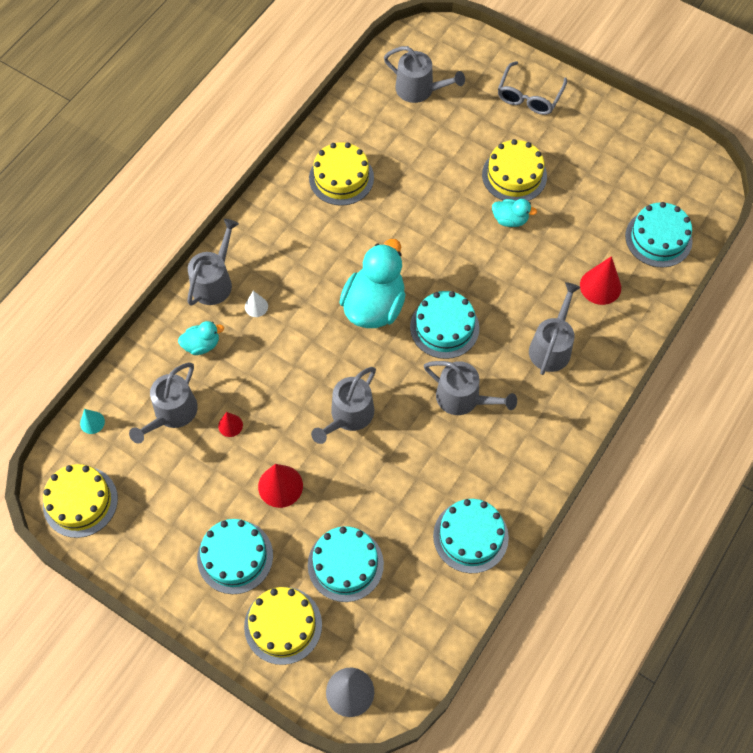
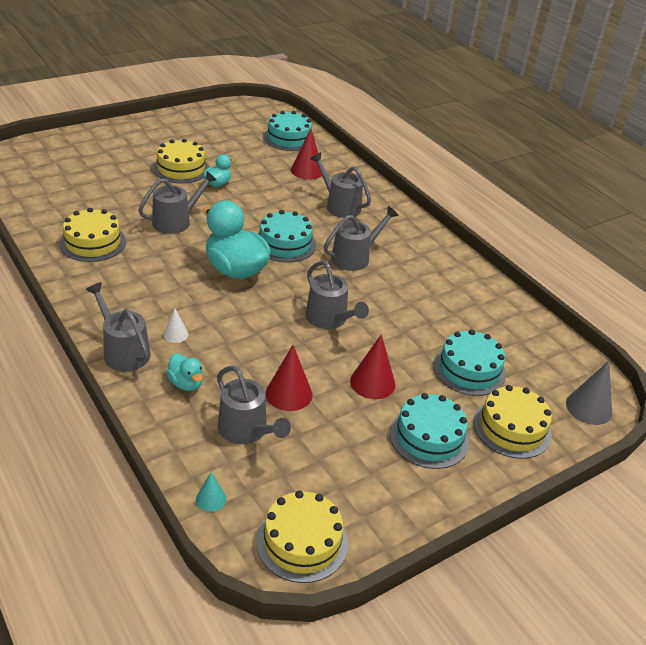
camera: 70 degrees left, 25 degrees down
(202, 345) = (186, 383): turquoise duck -> turquoise duck turned 135 degrees clockwise
(230, 425) = (289, 393): red cone -> red cone, size x1.78
(419, 90) = (54, 178): grey watering can -> grey watering can (176, 221)
(470, 536) = (475, 296): turquoise cake -> none
(529, 96) = (120, 139): grey glasses -> none

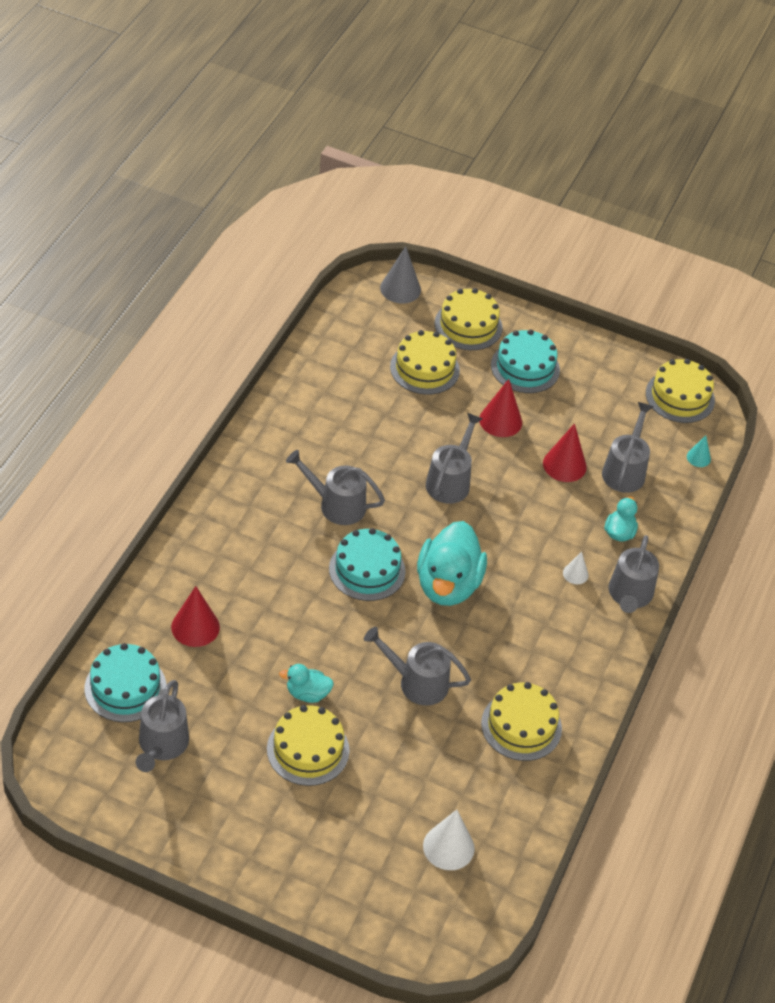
camera: 125 degrees left, 10 degrees up
(60, 181) = (448, 847): none -> white cone
(340, 205) = (247, 560): grey watering can -> grey watering can (161, 745)
(469, 369) = (424, 368): turquoise cake -> yellow cake

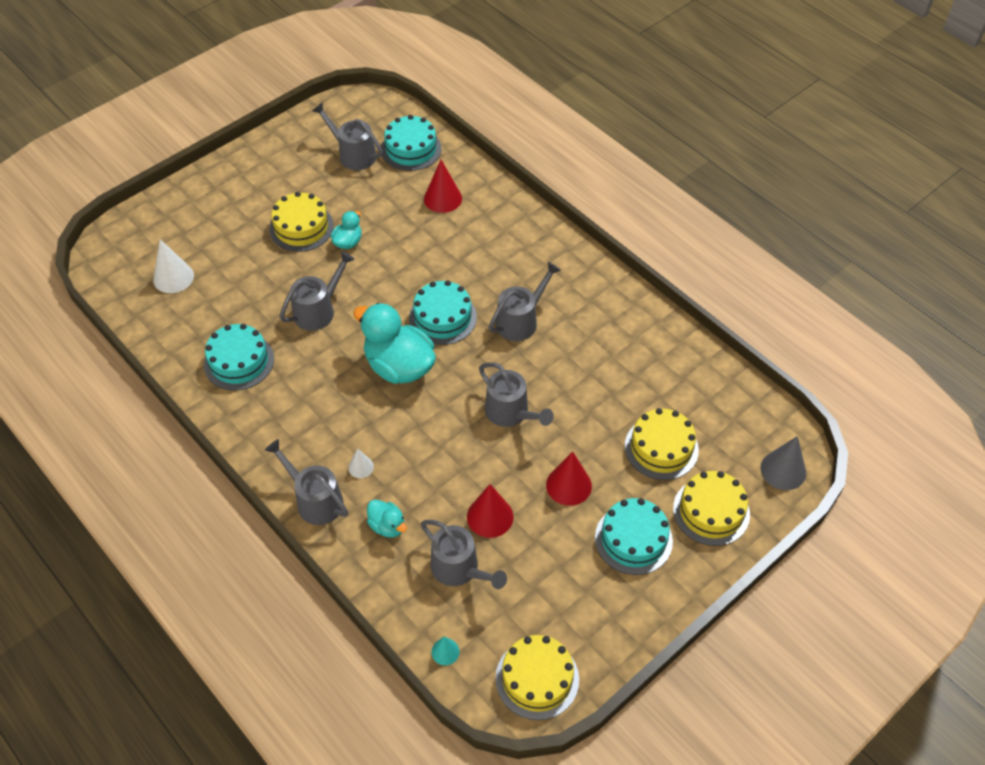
camera: 120 degrees right, 5 degrees up
(521, 726) = (239, 361): yellow cake -> turquoise cake

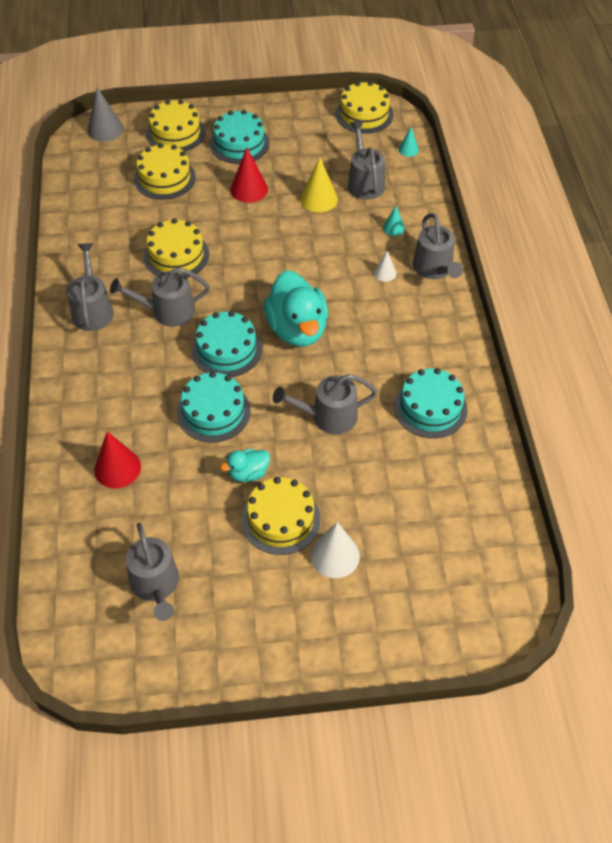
camera: 145 degrees left, 0 degrees up
(173, 277) = (447, 535): white cone -> white cone (335, 555)
(387, 526) = (393, 228): turquoise duck -> turquoise cone
(411, 149) = (91, 552): turquoise cake -> turquoise cake (213, 412)
(490, 516) = (319, 199): red cone -> yellow cone
(510, 413) = (243, 251): grey watering can -> grey watering can (92, 310)
(565, 374) = (176, 255): none -> yellow cake

